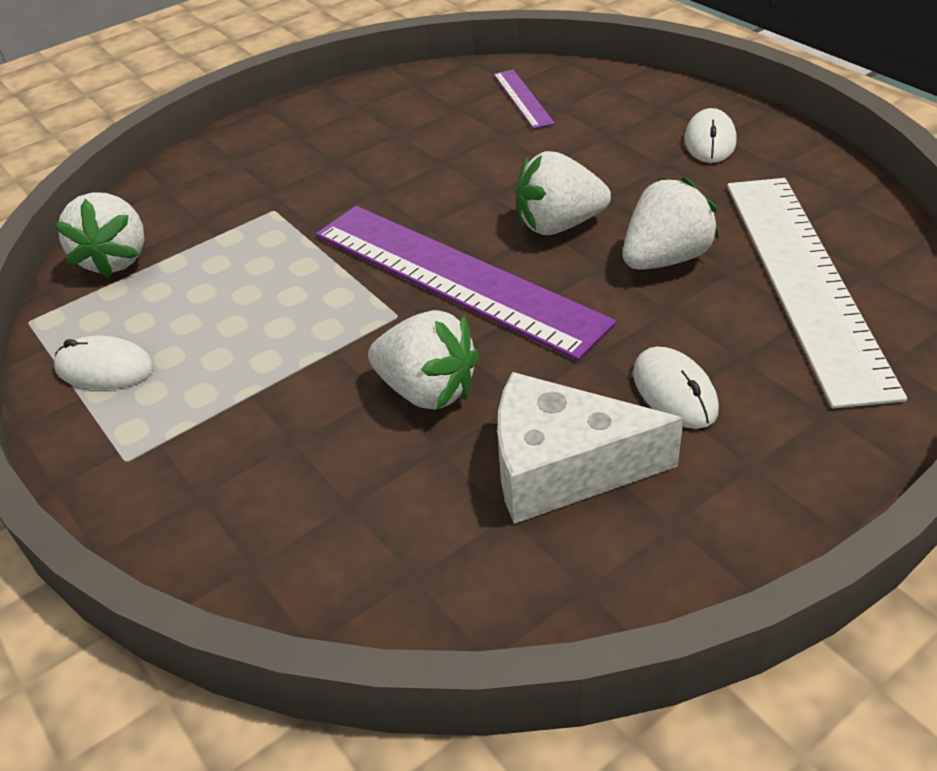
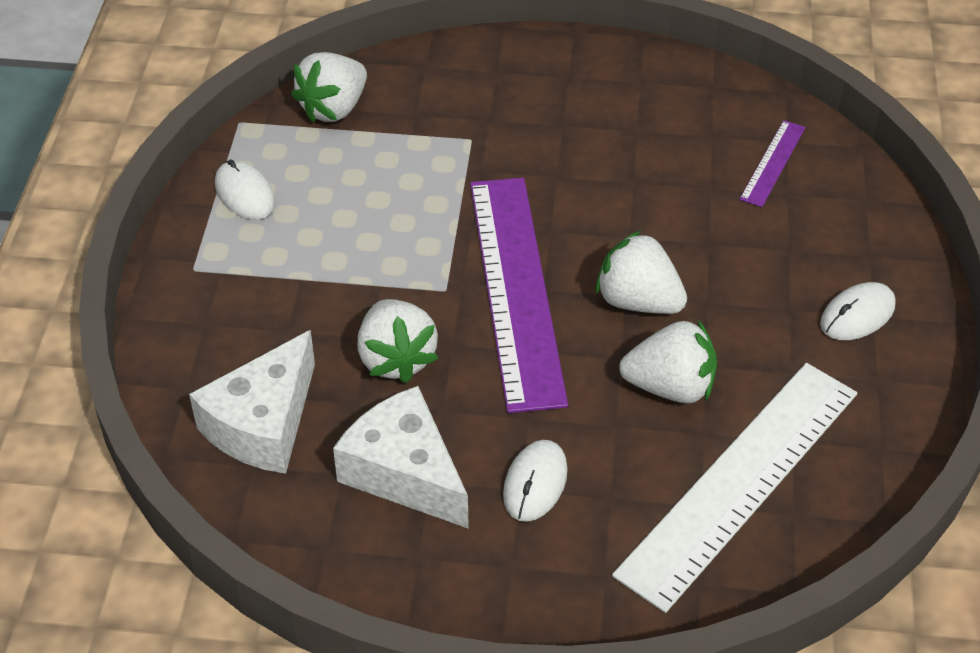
camera: 40 degrees right, 5 degrees up
(375, 533) = (263, 424): none -> white cheese

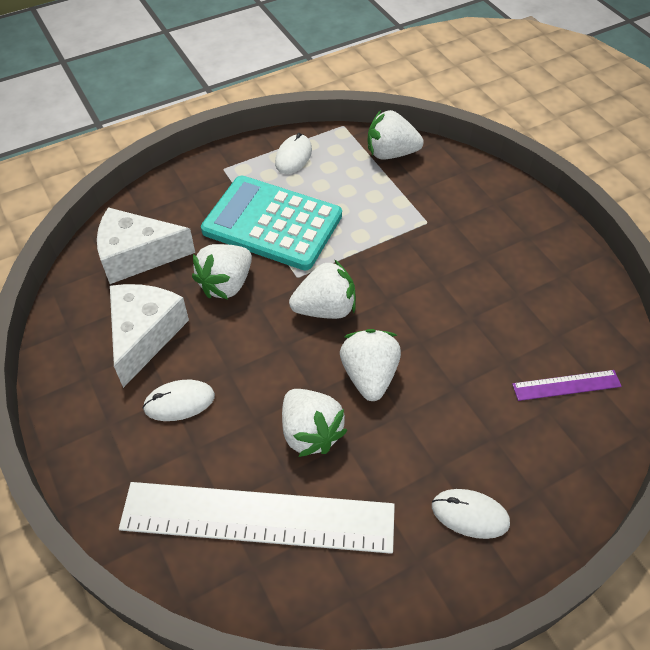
camera: 55 degrees right, 5 degrees up
(339, 270) = (272, 223): none -> turquoise calculator
(515, 289) = (325, 309): purple ruler -> white strawberry

